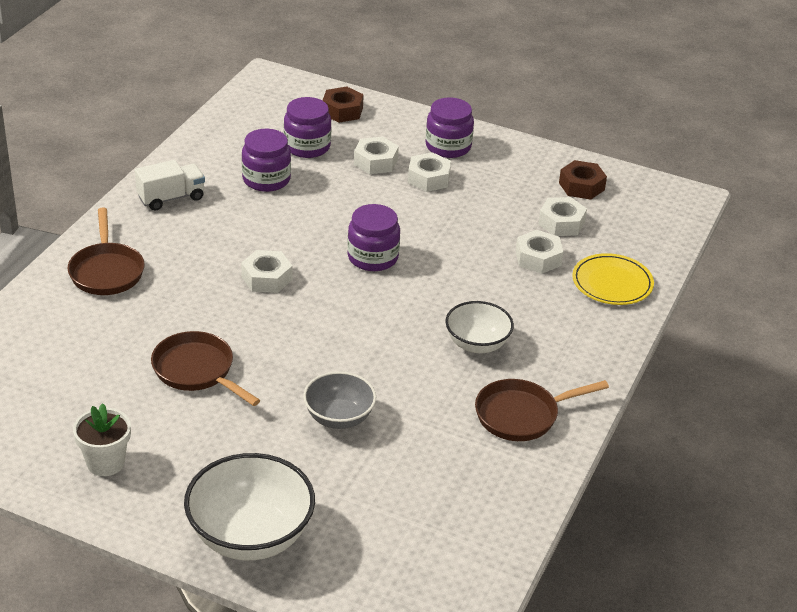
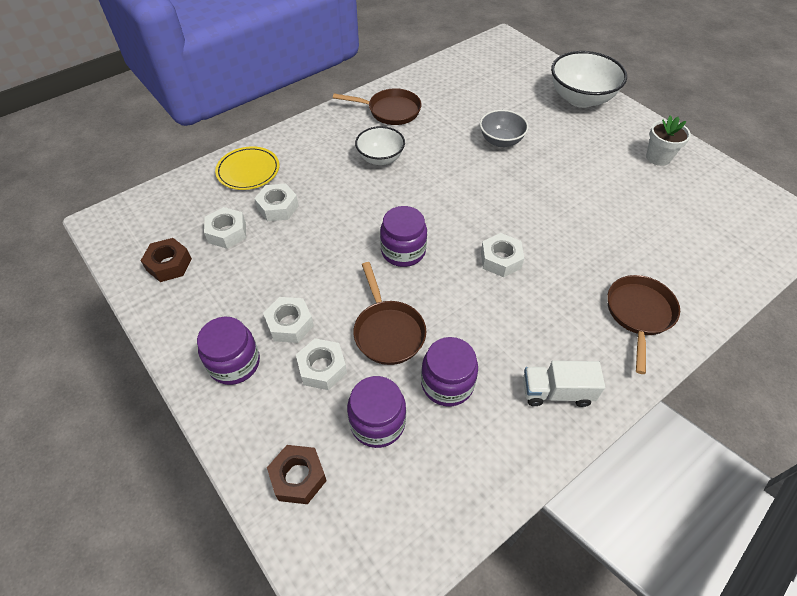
camera: 150 degrees left, 15 degrees up
(197, 371) = (583, 198): brown pan -> brown pan (388, 331)

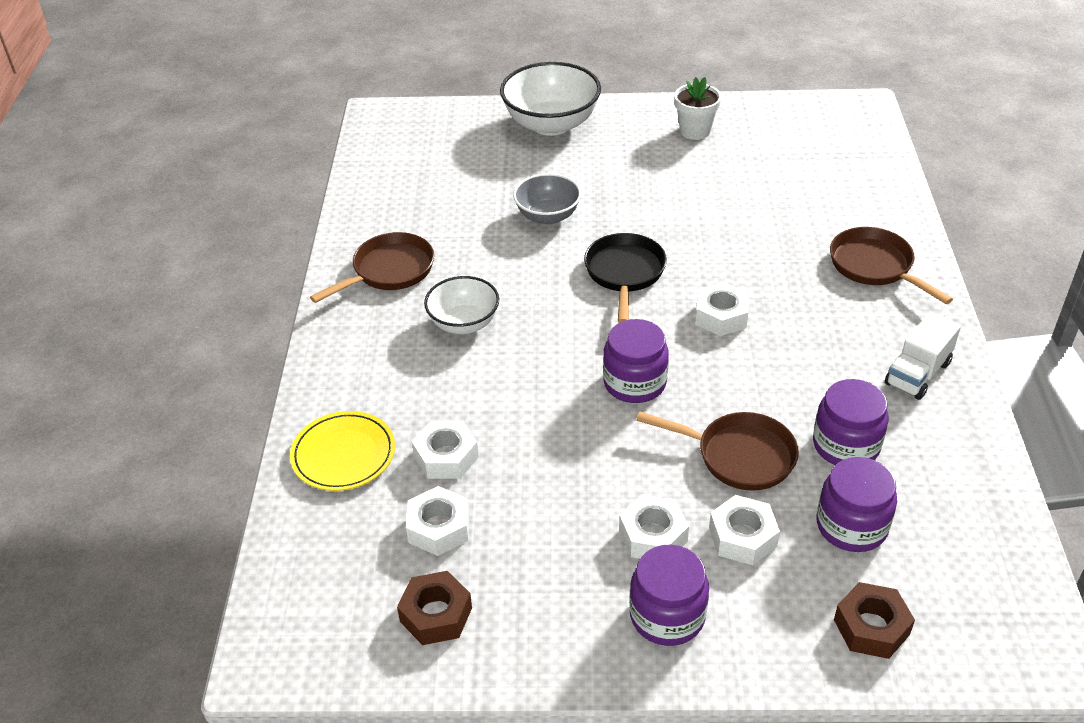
camera: 50 degrees left, 10 degrees down
(489, 197) = (624, 273): none -> black pan

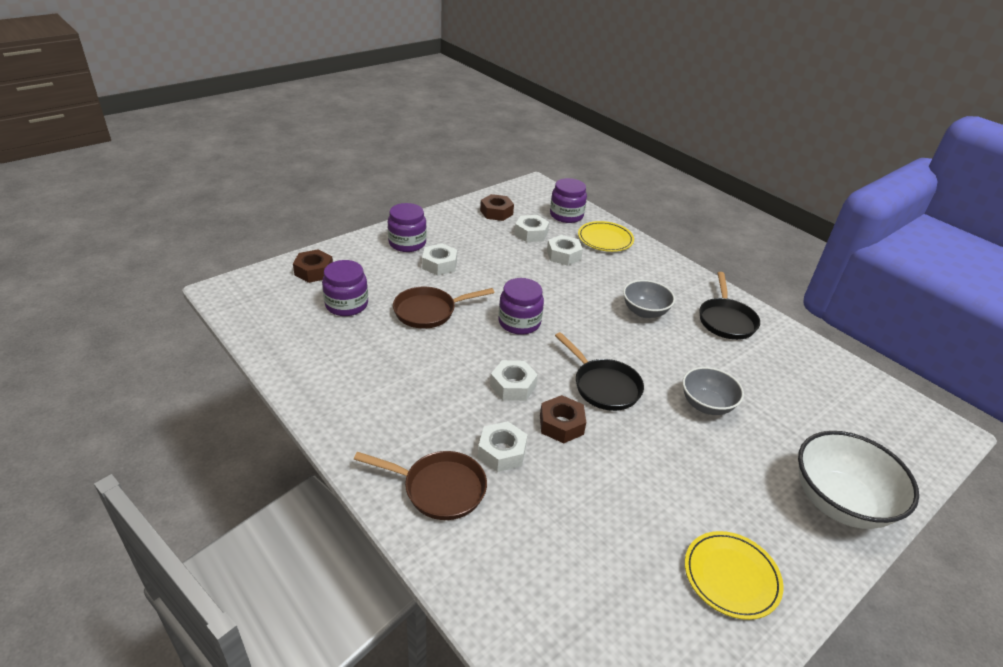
camera: 135 degrees right, 5 degrees down
(389, 271) = (726, 320): brown pan -> black pan
(464, 323) = (644, 312): white bowl -> grey bowl
(695, 131) = (731, 577): white flower pot -> yellow plate
(709, 262) = (561, 424): none -> brown nut
(742, 537) = (398, 280): white nut -> white nut (501, 452)
(846, 445) = (374, 341): purple jar -> purple jar (566, 215)
(917, 373) = (354, 407): white truck -> none

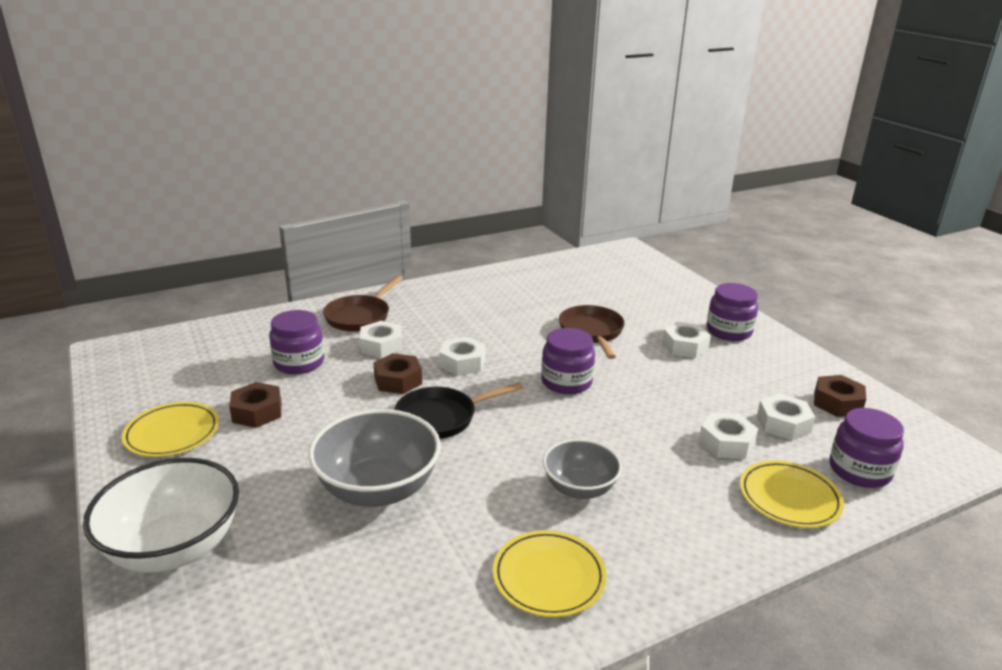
camera: 105 degrees right, 10 degrees down
(314, 271) = (662, 283): brown nut -> brown nut (257, 412)
(346, 304) = (605, 294): purple jar -> purple jar (299, 363)
(706, 405) = (378, 489): grey bowl -> grey bowl, size x1.62
(726, 320) = (548, 577): black pan -> yellow plate

